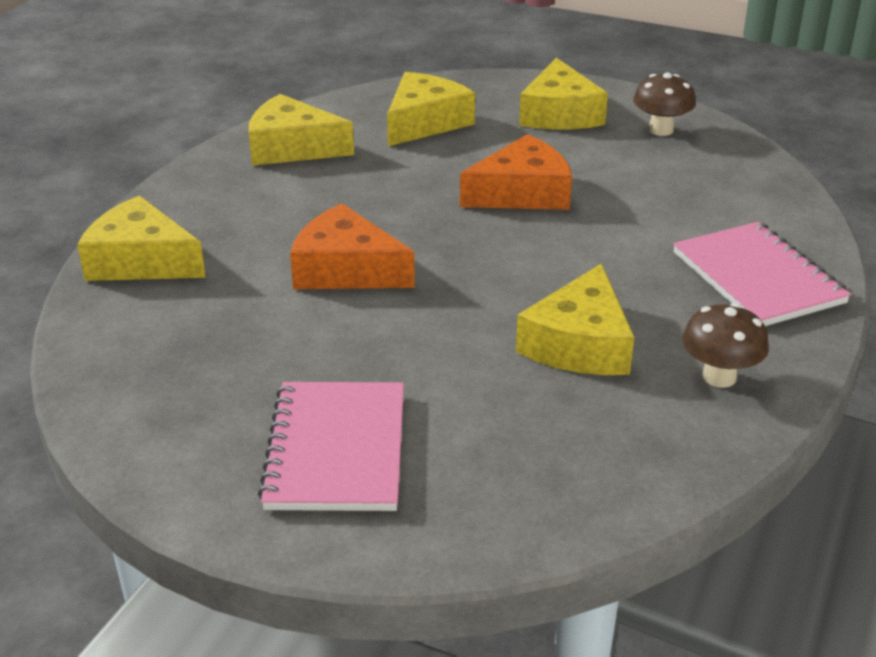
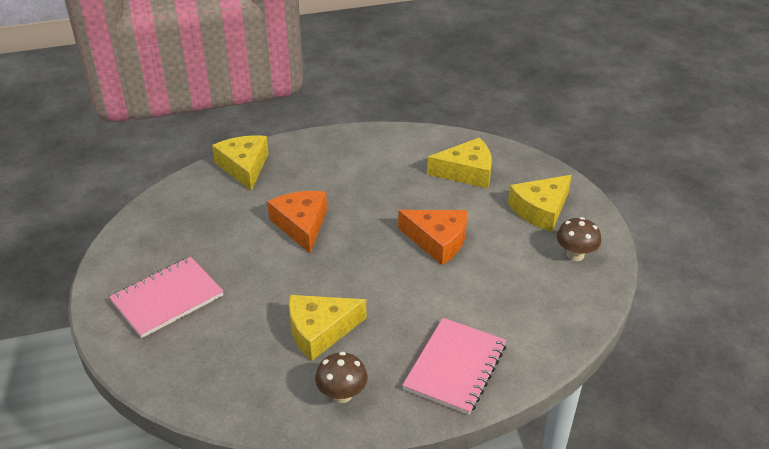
camera: 50 degrees right, 5 degrees up
(292, 147) = (387, 148): yellow cheese -> none

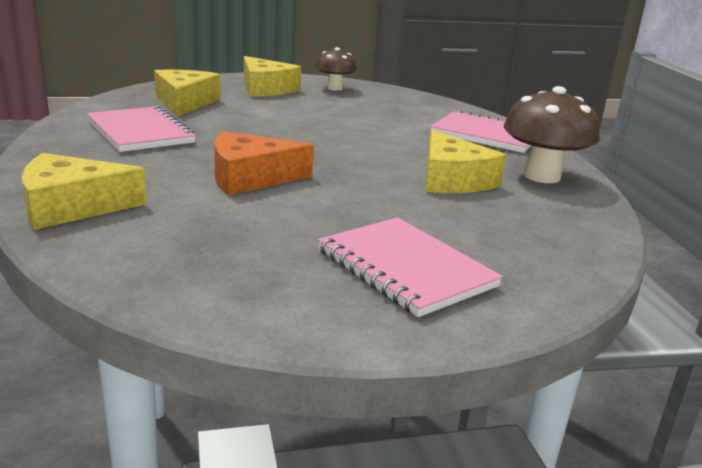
camera: 90 degrees left, 15 degrees down
(342, 394) = (542, 176): brown mushroom -> brown mushroom, size x1.63
(381, 165) = (140, 132): none -> pink notebook
(438, 241) = (303, 123): orange cheese -> none

